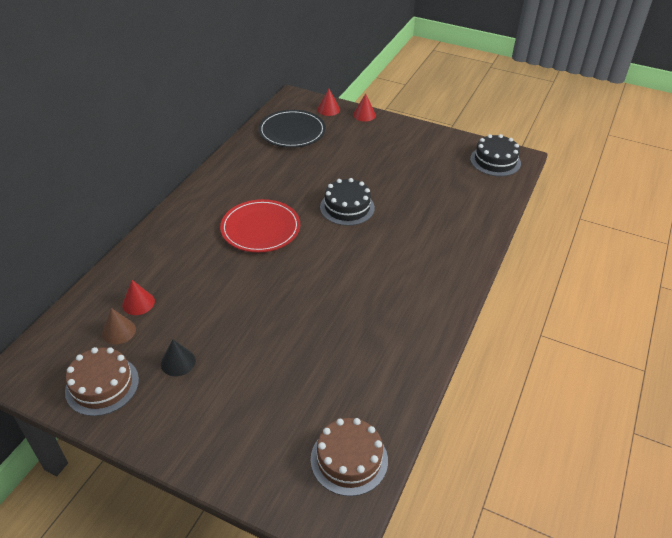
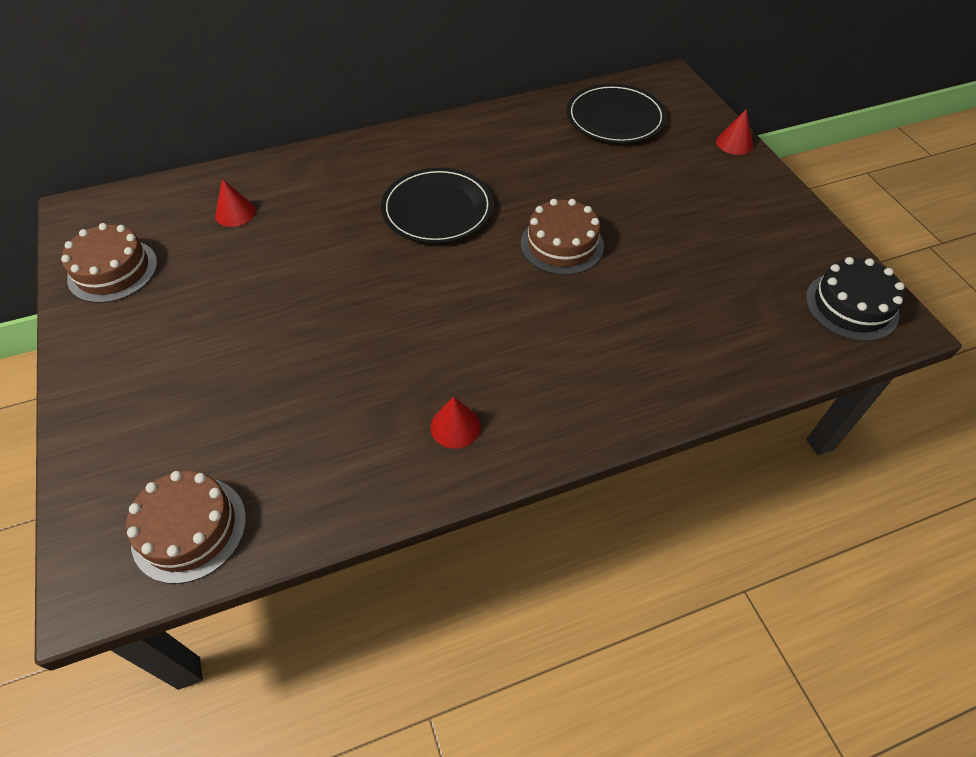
camera: 45 degrees right, 10 degrees up
(119, 331) = (187, 229): brown cone -> none
(178, 362) = (190, 295): black cone -> none
(260, 228) = (437, 209): red plate -> black plate
(328, 109) = (695, 113): red cone -> red cone (455, 426)
(347, 207) = (562, 244): black cake -> brown cake

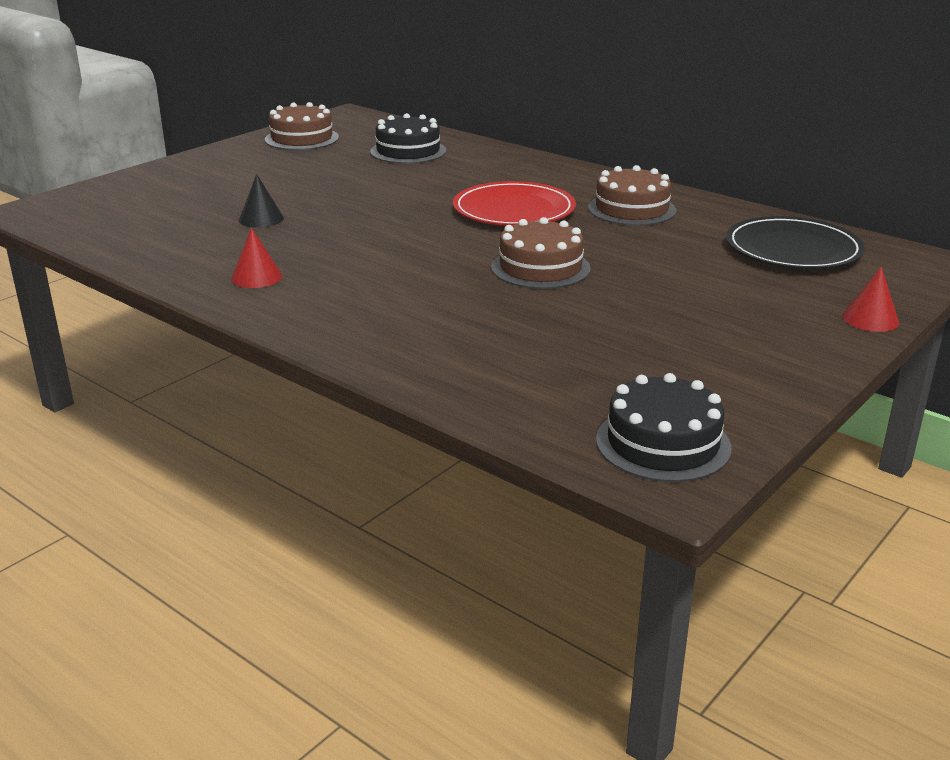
camera: 60 degrees right, 25 degrees down
(189, 529) = (90, 221): brown cake -> brown cake (632, 209)
(235, 213) = (408, 151): red cone -> black cake
(314, 377) = (261, 219): none -> black cone
(437, 209) = (514, 210): black plate -> red plate

